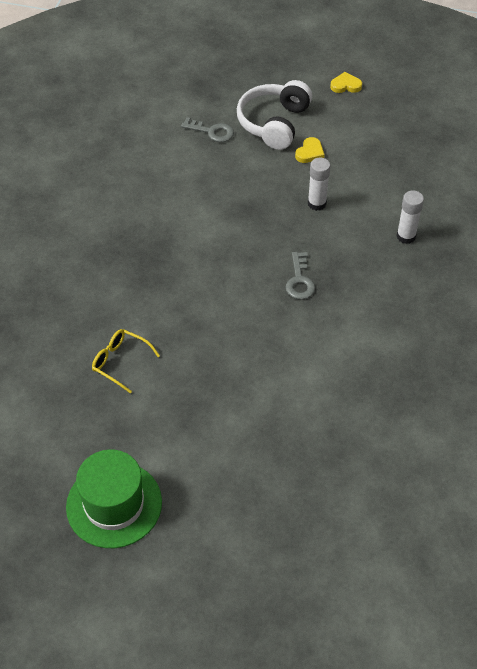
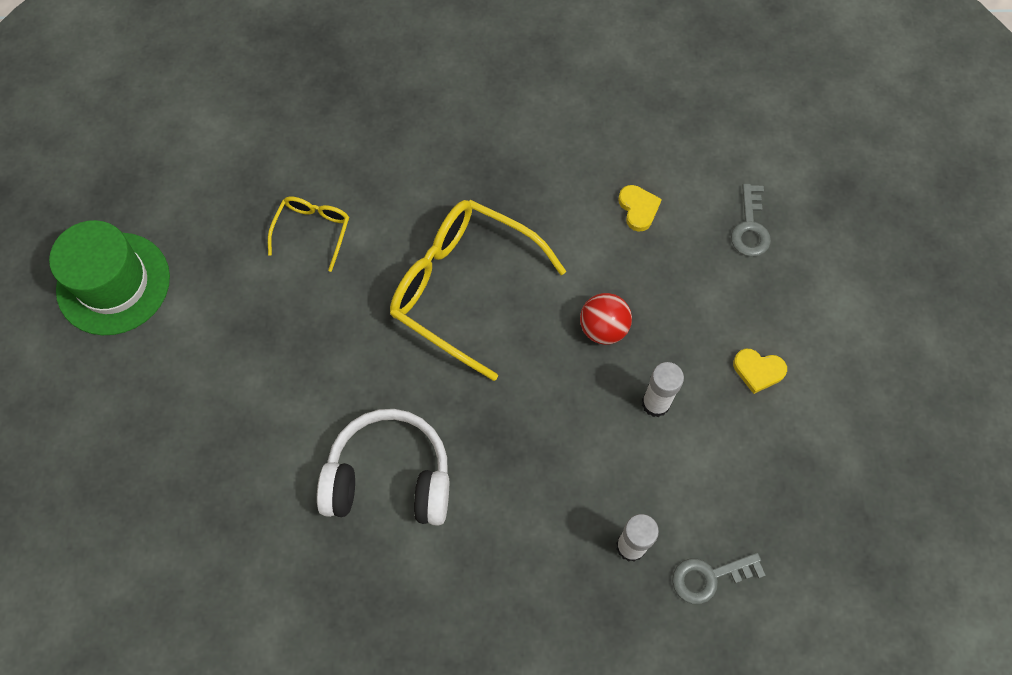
camera: 75 degrees right, 15 degrees up
(201, 283) = (462, 287): none -> yellow glasses
(257, 216) = (603, 328): none -> red ball
(274, 123) = (801, 306): white headphones -> white headphones (389, 478)
(299, 280) = (501, 412): grey key -> grey key (709, 577)
(345, 85) = (932, 392): yellow heart -> yellow heart (638, 209)

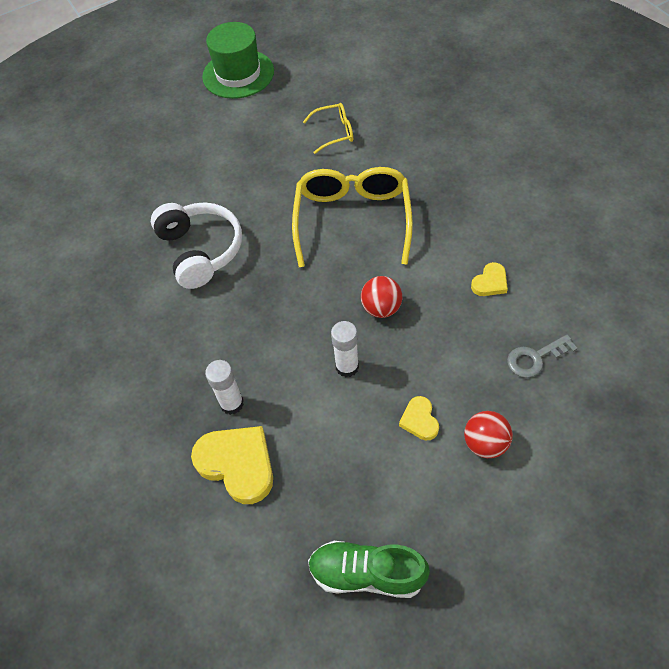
camera: 65 degrees right, 10 degrees down
(709, 577) = (237, 464): grey key -> yellow heart
(815, 328) = (485, 443): none -> red ball
(891, 511) = (367, 573): none -> green shoe

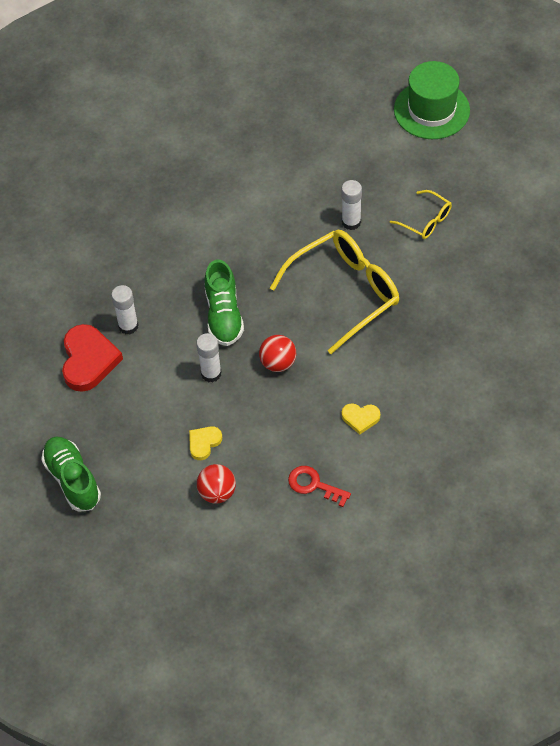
camera: 50 degrees right, 0 degrees up
(200, 251) = (233, 217): white headphones -> none
(237, 464) = (88, 360): yellow heart -> red heart
(288, 177) = (351, 222): none -> white glue stick
(293, 319) = (223, 315): none -> green shoe
(535, 358) = (314, 485): grey key -> red key

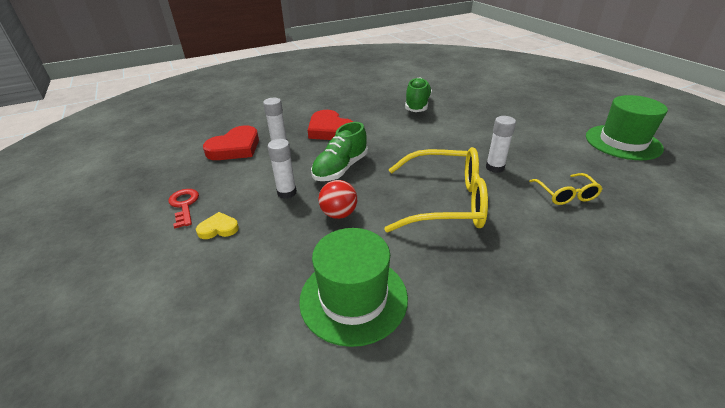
camera: 40 degrees right, 20 degrees down
(72, 480) = (123, 195): green shoe -> green shoe (417, 105)
(151, 270) = (330, 130): none -> red heart
(217, 492) = (171, 268): red ball -> none
(314, 485) = (240, 325): red key -> red key (184, 205)
(360, 418) = (353, 298): yellow heart -> green hat

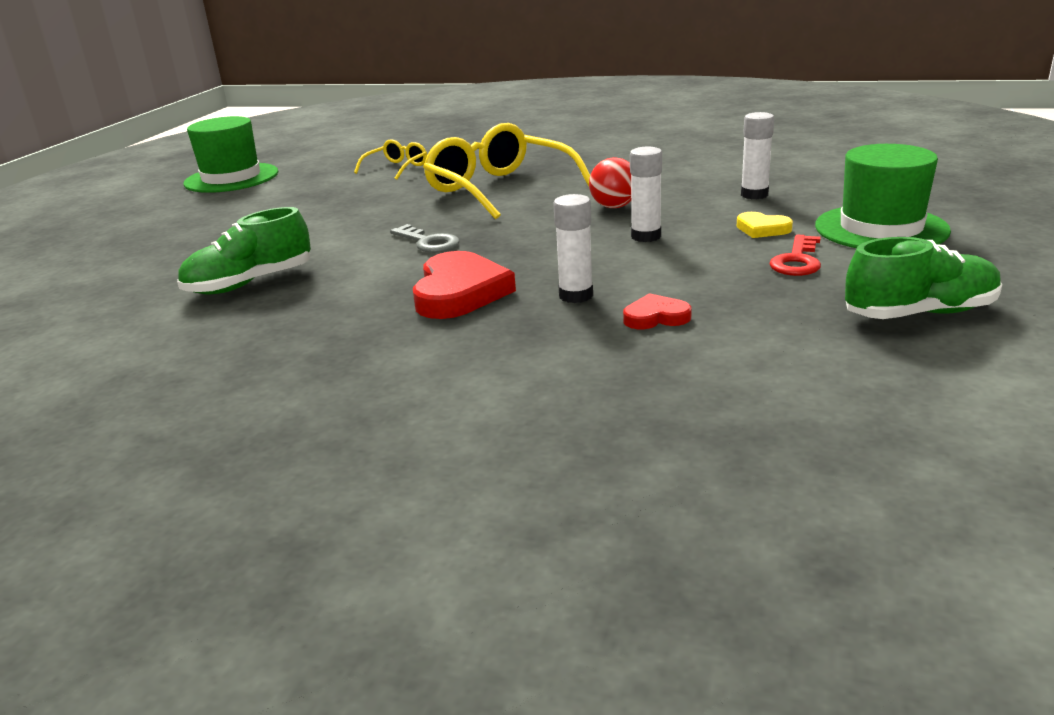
camera: 135 degrees left, 10 degrees down
(235, 148) = (656, 317): red heart -> red heart, size x0.52
(340, 168) = (543, 239): green shoe -> green shoe (919, 313)
(353, 298) = (676, 169): green hat -> green hat (881, 228)
(393, 145) = (428, 242): none -> grey key
(495, 167) = (391, 195): white glue stick -> white glue stick (754, 195)

